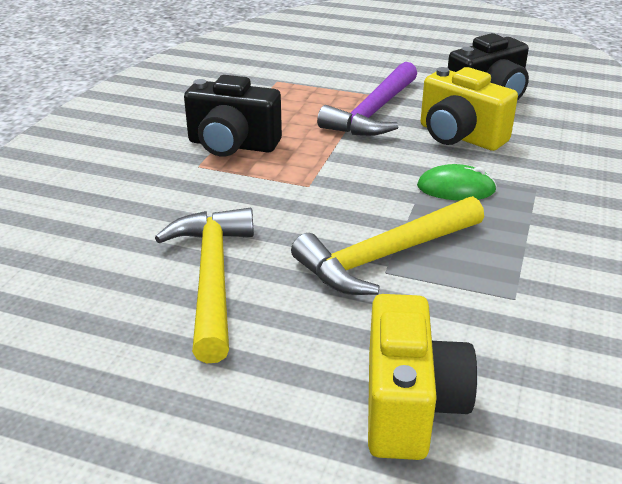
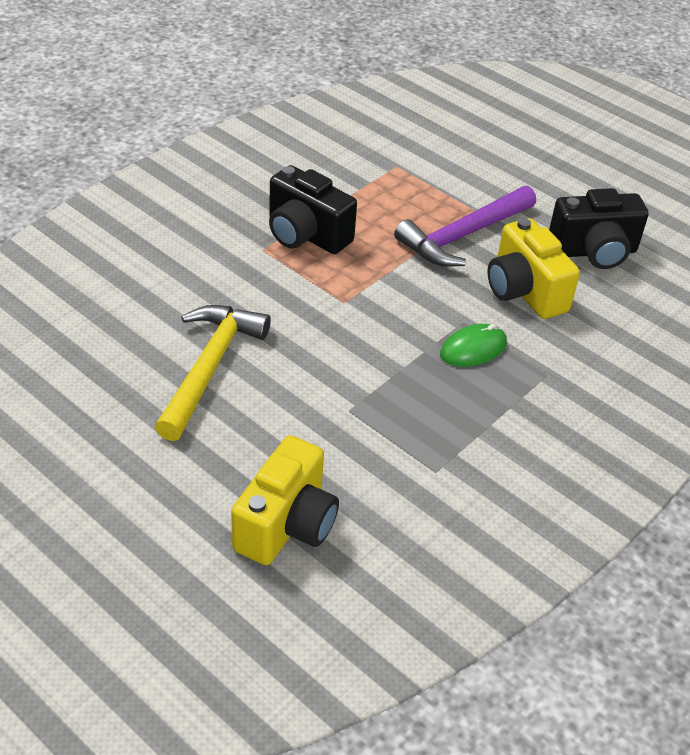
camera: 20 degrees right, 10 degrees up
(386, 256) = (360, 396): yellow hammer -> none
(456, 188) = (473, 349): green mouse -> green mouse turned 60 degrees counterclockwise

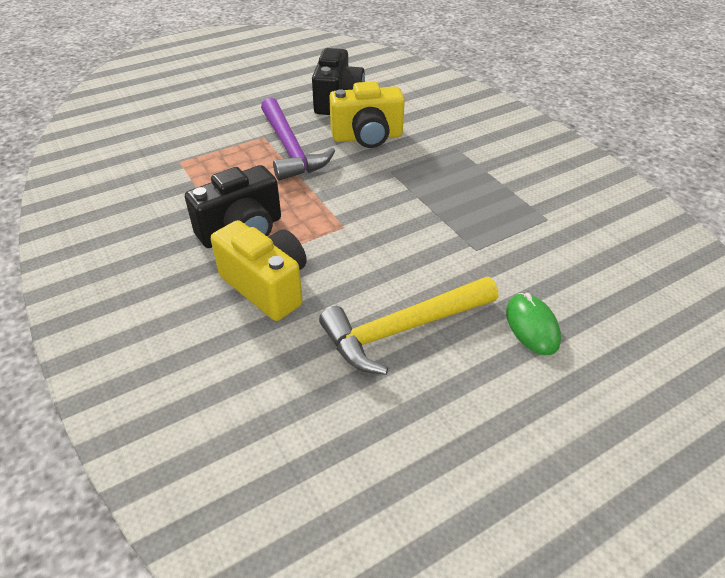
camera: 70 degrees left, 0 degrees up
(209, 368) = (403, 329): yellow hammer -> yellow hammer turned 60 degrees counterclockwise
(287, 525) = (604, 311): yellow camera -> yellow camera (267, 286)
(473, 349) = (421, 173): green mouse -> green mouse (532, 326)

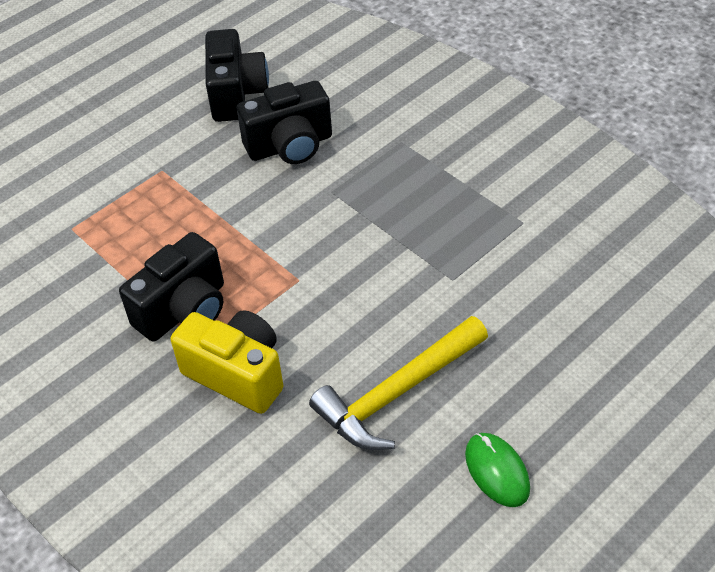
camera: 10 degrees left, 5 degrees up
(290, 149) = (201, 182): purple hammer -> none
(367, 137) = (290, 146): yellow camera -> black camera
(532, 326) = (528, 360): green mouse -> green mouse (497, 471)

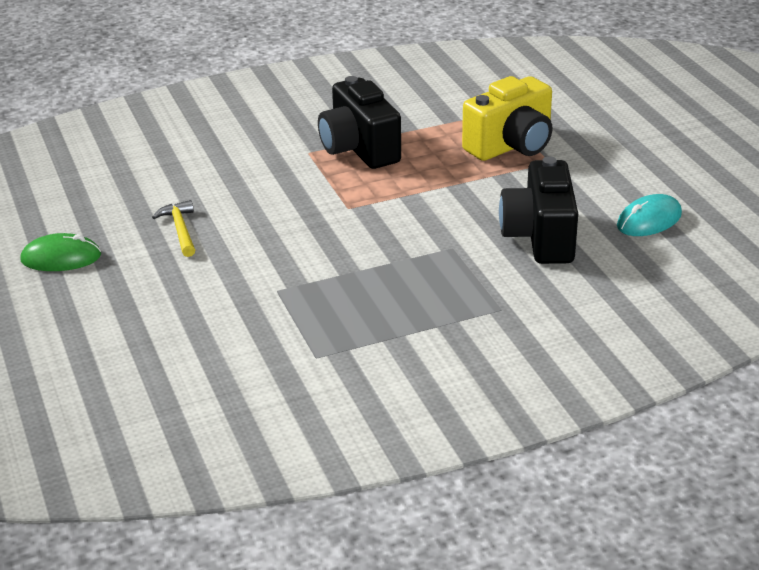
camera: 110 degrees right, 15 degrees down
(236, 94) = (649, 220): black camera -> turquoise mouse
(237, 374) = (270, 162): yellow camera -> yellow camera (511, 146)
(398, 393) = (180, 230): yellow hammer -> yellow hammer, size x0.49

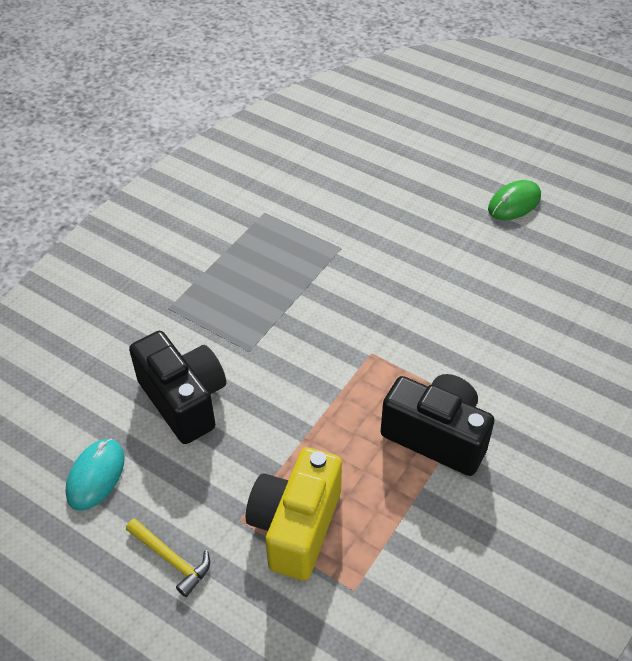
camera: 145 degrees right, 15 degrees up
(180, 230) = (469, 265): yellow hammer -> yellow hammer (171, 559)

